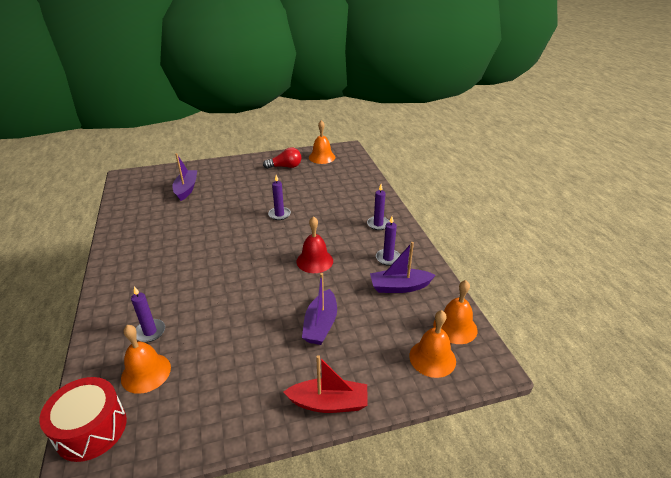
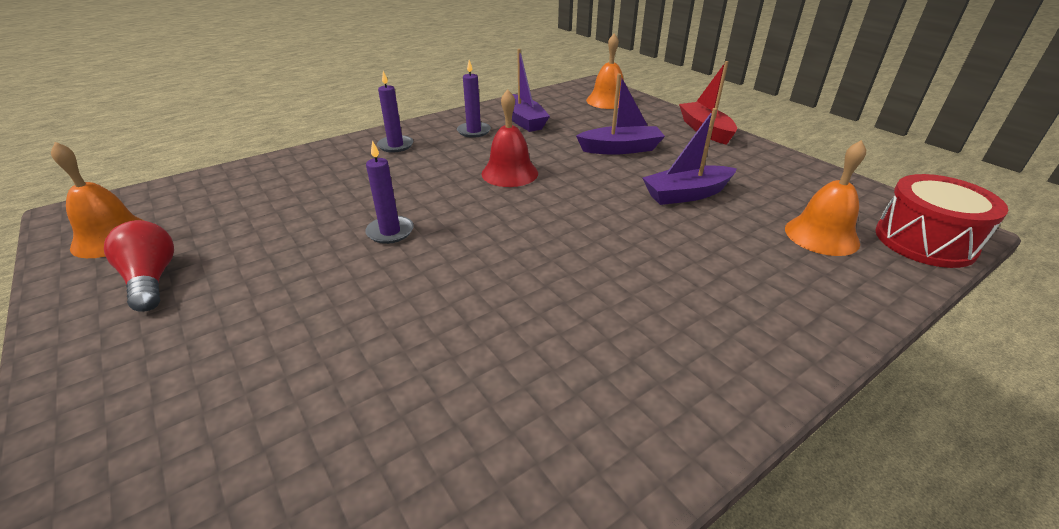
camera: 110 degrees left, 0 degrees up
(150, 332) = (771, 261): purple candle -> none
(186, 189) = (273, 449): purple boat -> purple boat (686, 194)
(455, 327) = (561, 96): orange bell -> none

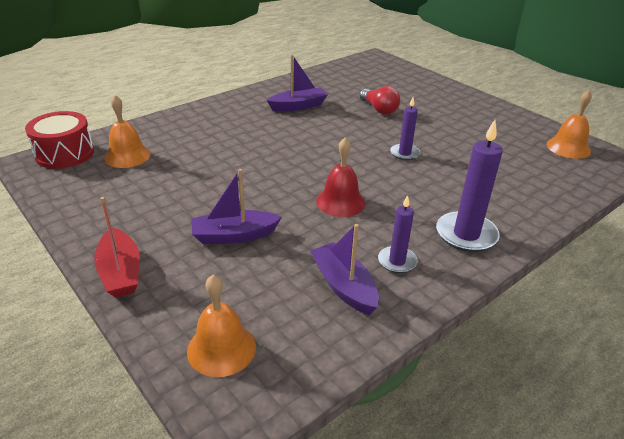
camera: 175 degrees right, 0 degrees up
(151, 279) = (507, 129): red light bulb -> red light bulb (379, 109)
(395, 145) = (466, 234): purple candle -> purple candle, size x1.68
(686, 194) = (197, 184): purple boat -> purple boat (298, 106)

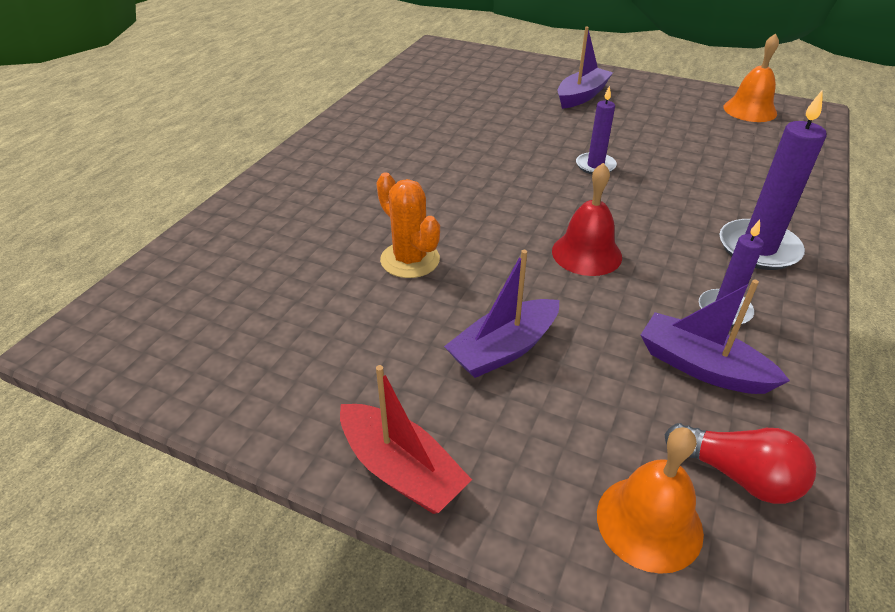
camera: 25 degrees left, 5 degrees up
(65, 154) = (121, 309): red drum -> none
(127, 156) = (231, 280): orange bell -> none
(230, 173) = (410, 260): none -> orange cactus
(298, 106) = (407, 137): purple boat -> purple boat (581, 96)
(379, 109) = (510, 115): red light bulb -> red light bulb (738, 475)

